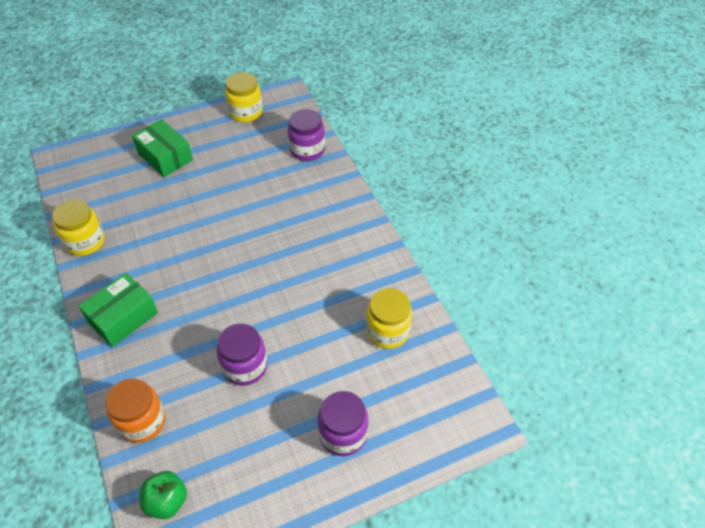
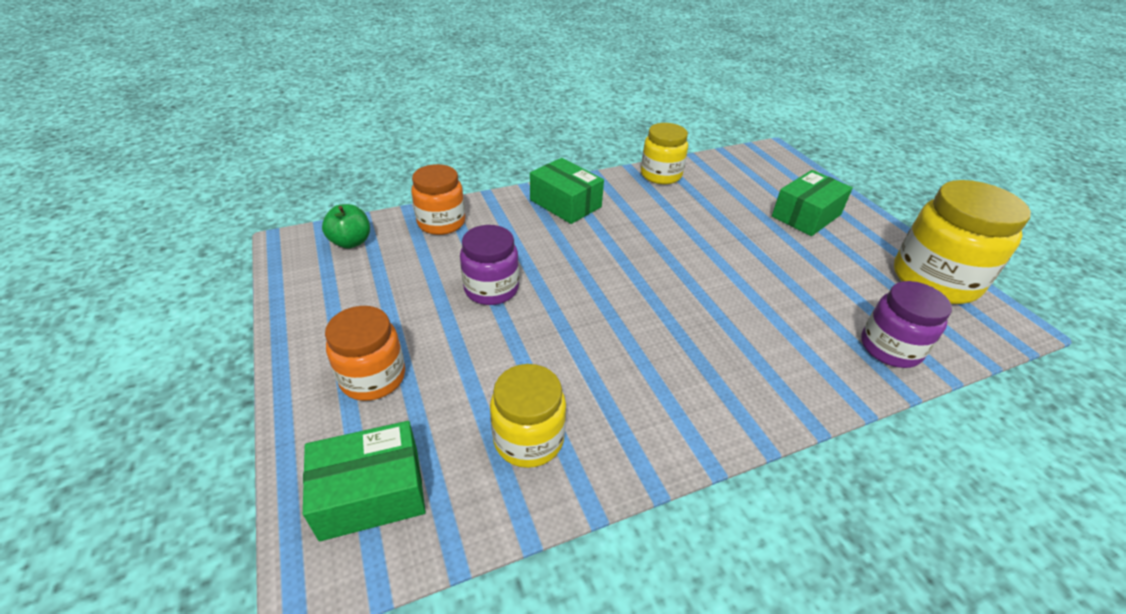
camera: 90 degrees right, 10 degrees down
(246, 112) = (934, 280): yellow jar -> yellow jar, size x1.59
(343, 434) = (373, 377): purple jar -> orange jar
(434, 412) = (371, 493): none -> green box

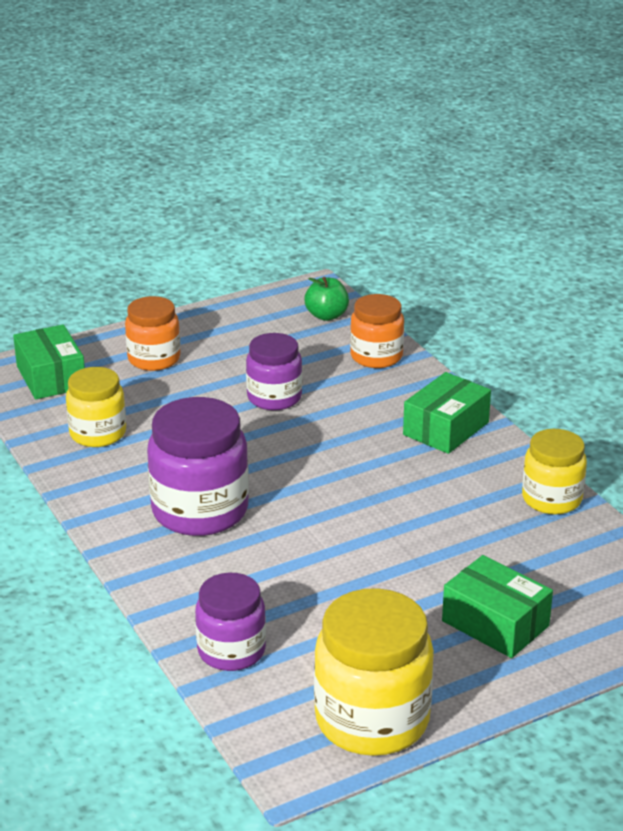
camera: 85 degrees right, 10 degrees down
(685, 355) = (200, 511): none -> purple jar

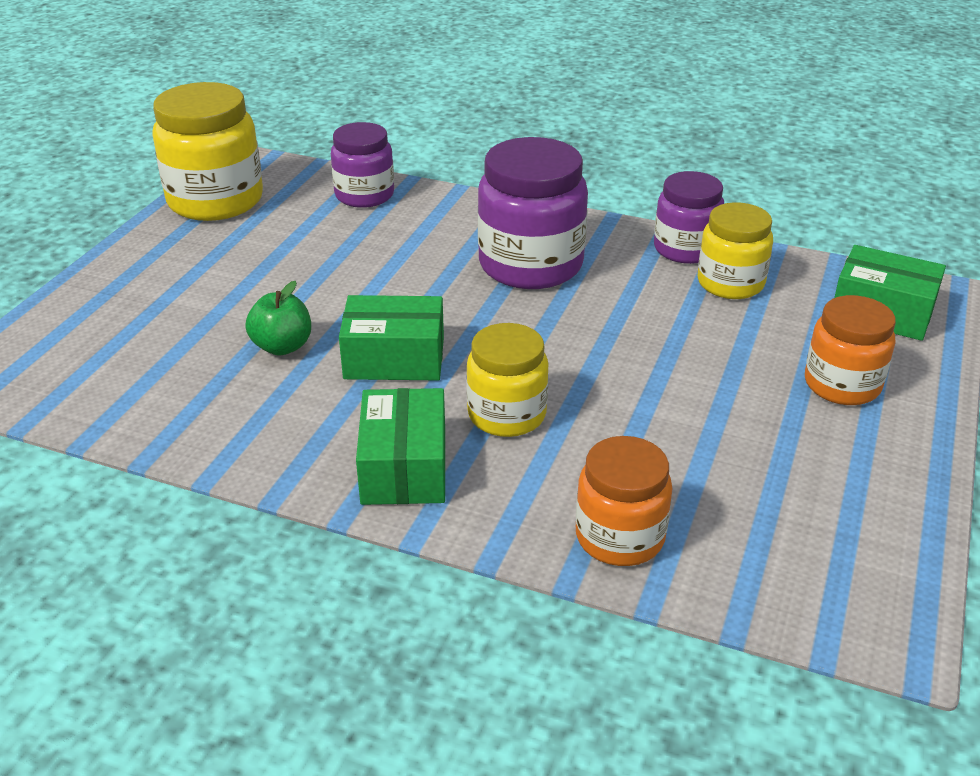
camera: 140 degrees right, 5 degrees up
(274, 398) = (643, 405): purple jar -> purple jar (685, 249)
(326, 316) = (786, 578): green apple -> green apple (282, 346)
(495, 623) = (169, 293): green box -> green box (394, 358)
(551, 499) = (198, 435): yellow jar -> yellow jar (507, 415)

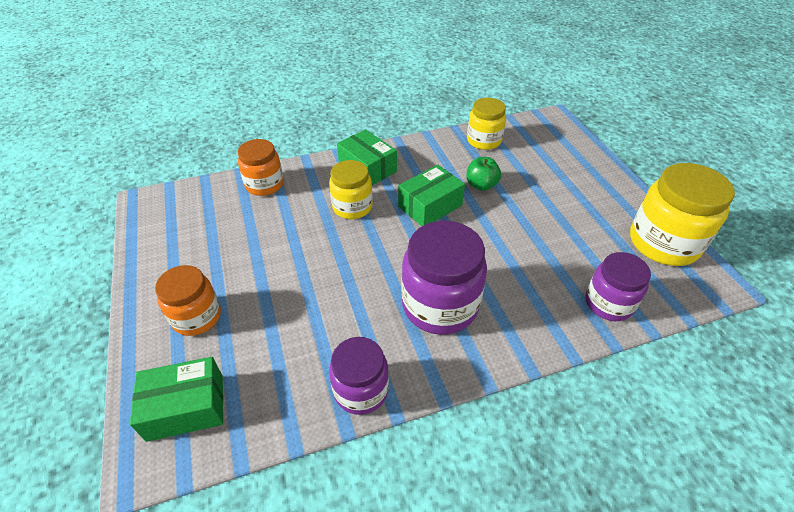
camera: 140 degrees right, 10 degrees up
(730, 283) = (306, 370): yellow jar -> yellow jar (484, 141)

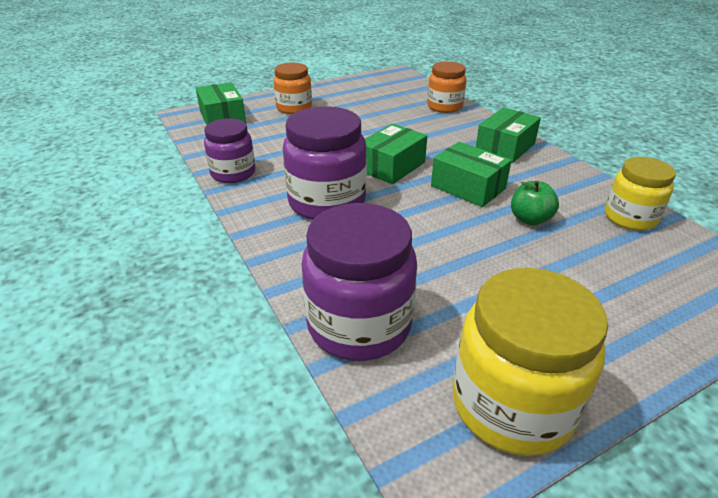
camera: 80 degrees right, 10 degrees down
(352, 207) = (439, 147): yellow jar -> none
(381, 247) = (391, 166): none -> green box
(608, 303) = (359, 325): purple jar -> purple jar, size x1.59

